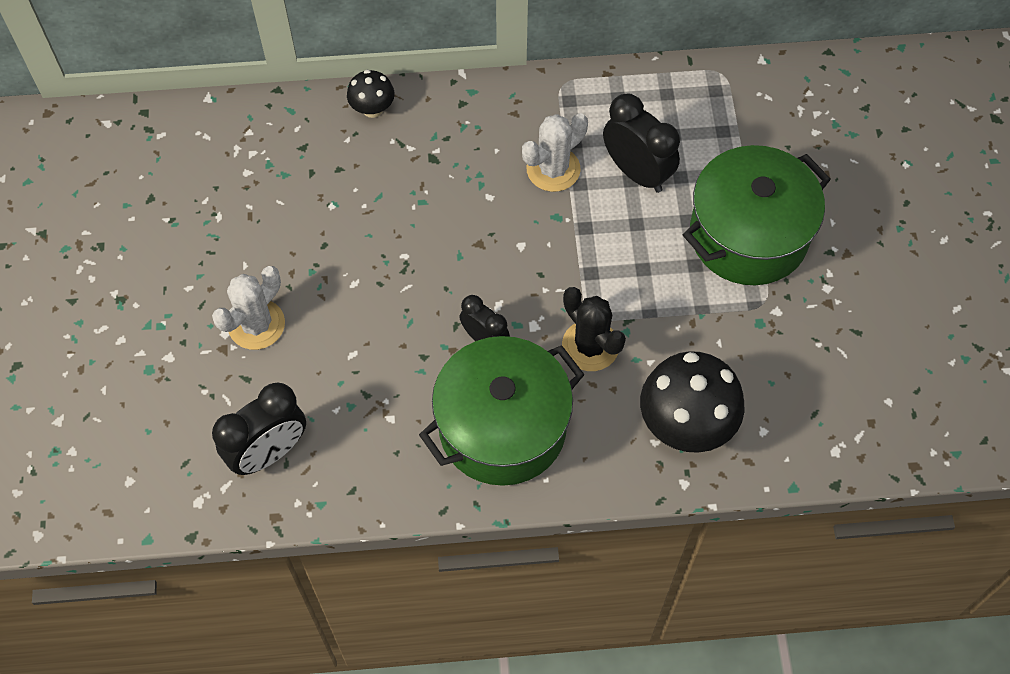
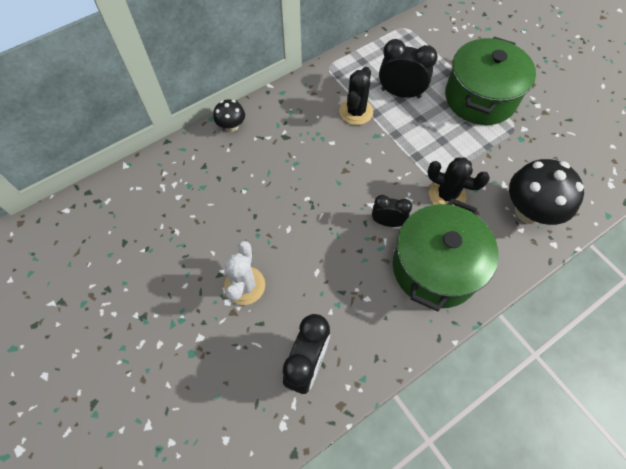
camera: 30 degrees left, 0 degrees up
(553, 169) = (356, 112): white cactus -> black cactus

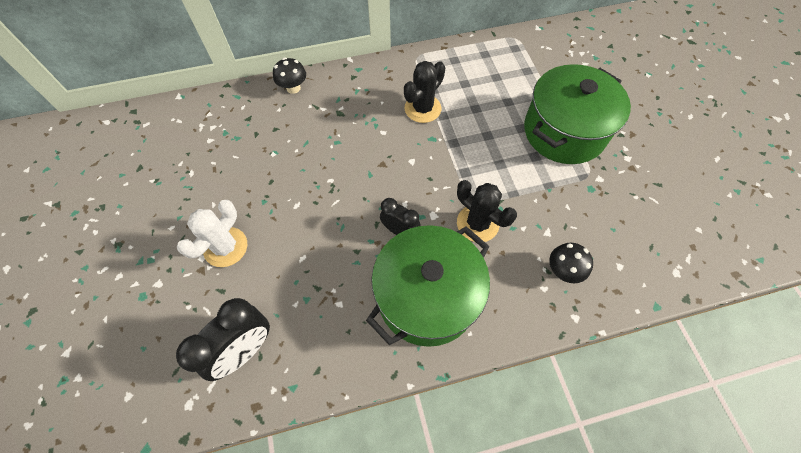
camera: 20 degrees right, 0 degrees up
(400, 93) = (479, 103): black clock -> none
(529, 211) = (563, 271): black mushroom -> black mushroom, size x0.52

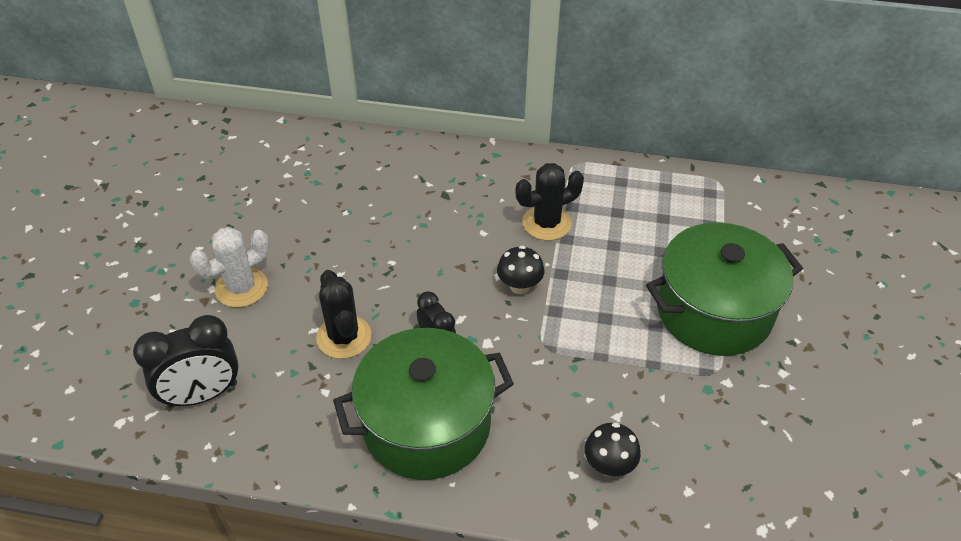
camera: 25 degrees right, 15 degrees down
(293, 88) = (408, 151): black mushroom -> black mushroom (519, 286)
(477, 223) = (535, 372): black cactus -> black cactus (344, 337)

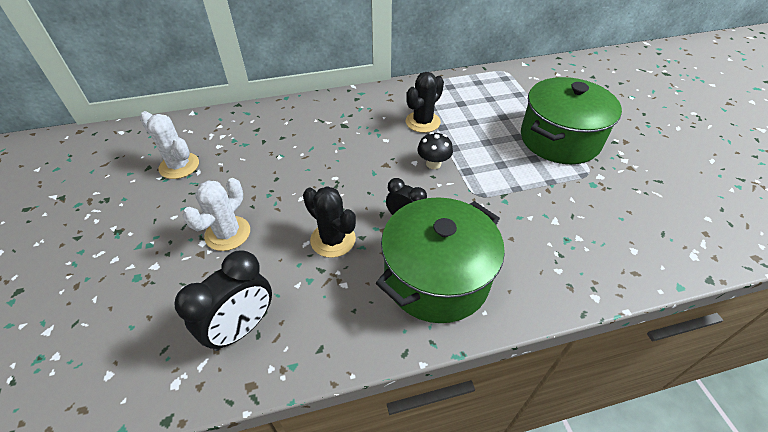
camera: 25 degrees left, 0 degrees up
(233, 187) = (179, 166): none -> white cactus
(609, 465) = (575, 254): black mushroom -> none

